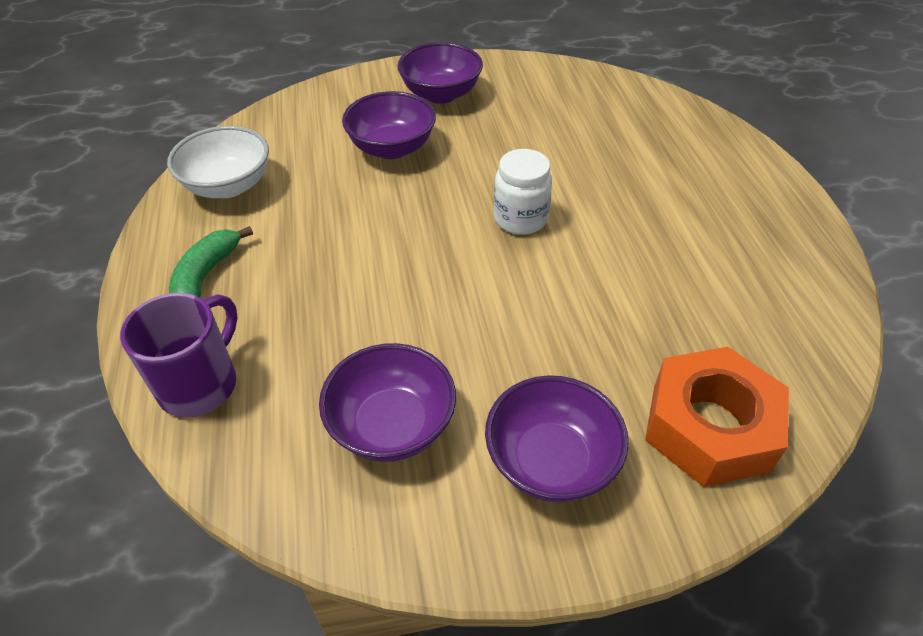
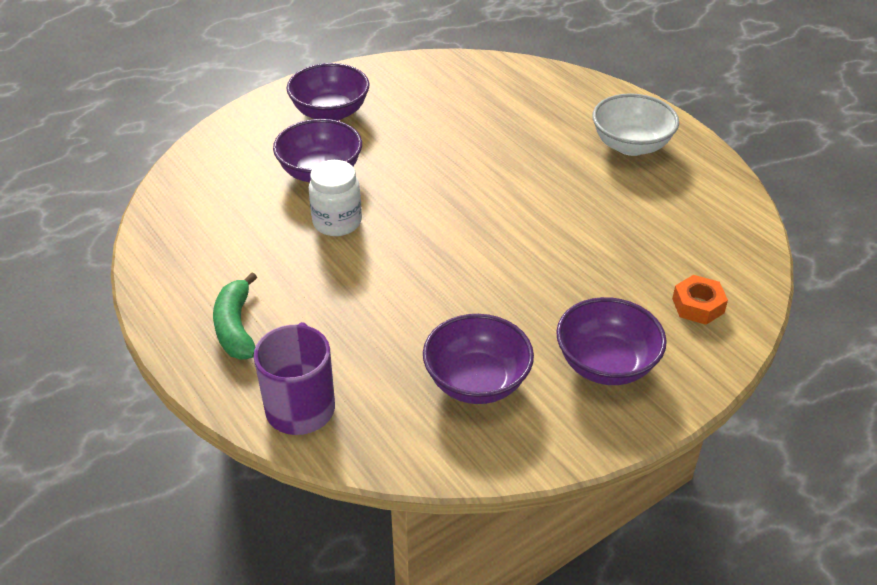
camera: 25 degrees left, 5 degrees down
(228, 186) = (192, 247): white bowl -> white bowl (631, 145)
(520, 219) = (472, 201): white jar -> white jar (337, 222)
(709, 427) = (698, 305): orange nut -> orange nut, size x0.50

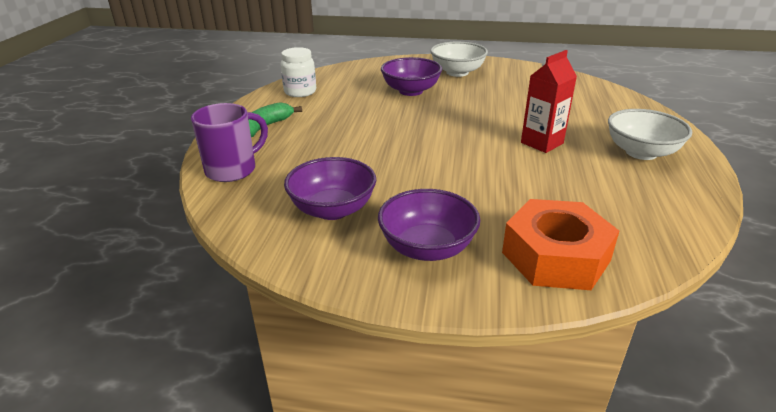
camera: 45 degrees right, 10 degrees down
(330, 113) = (457, 72): purple bowl -> white bowl
(337, 222) = (384, 111): white jar -> white jar (300, 92)
(543, 180) = (542, 143): none -> red carton
(698, 305) = (555, 256): orange nut -> orange nut, size x2.01

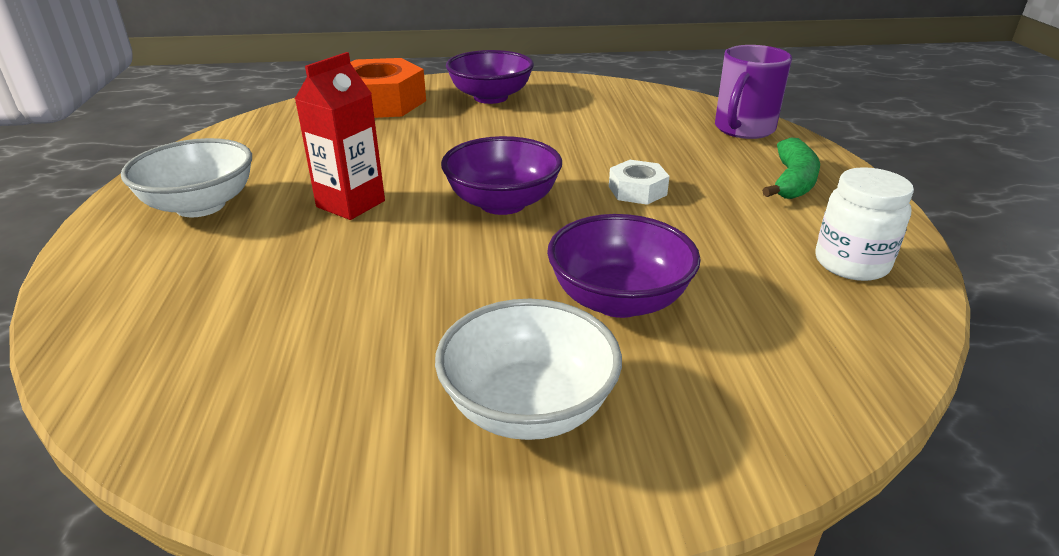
camera: 165 degrees right, 0 degrees up
(332, 209) = (593, 110): purple bowl -> purple bowl (502, 203)
(362, 132) = (637, 190): none -> white nut

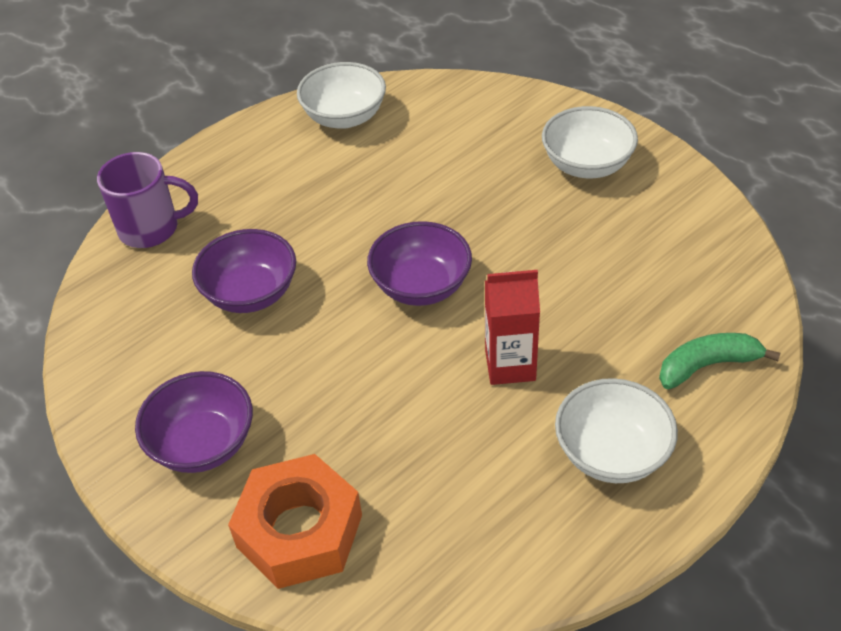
camera: 125 degrees left, 15 degrees up
(618, 300) = (476, 178): purple bowl -> purple bowl (250, 293)
(637, 190) = (332, 232): white nut -> none
(792, 181) = (244, 170): green banana -> green banana (707, 365)
(851, 263) = (344, 117): white jar -> white bowl

